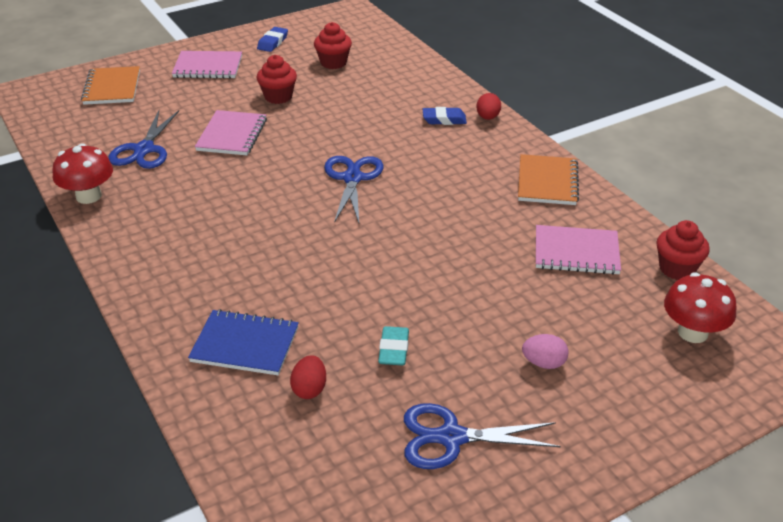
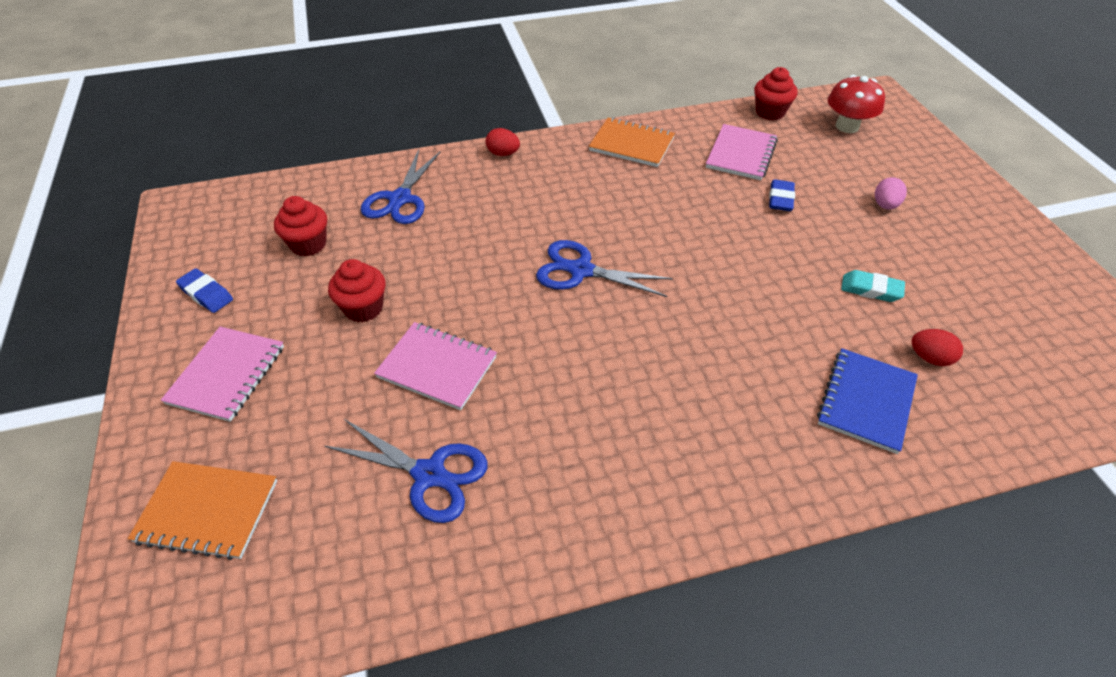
camera: 75 degrees left, 10 degrees up
(88, 196) = (530, 556): red mushroom -> none
(444, 119) = (492, 182): blue eraser -> blue eraser (780, 199)
(451, 437) = (979, 275): blue scissors -> blue scissors (400, 199)

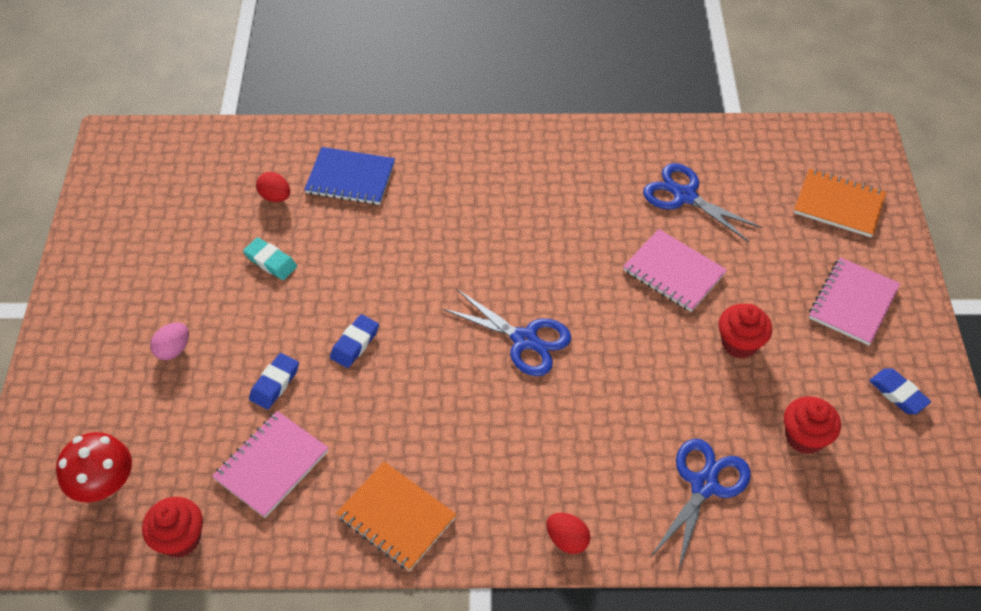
camera: 165 degrees left, 5 degrees up
(735, 238) = (355, 344): none -> blue eraser
(866, 401) = (350, 178): blue notebook -> blue notebook turned 60 degrees clockwise

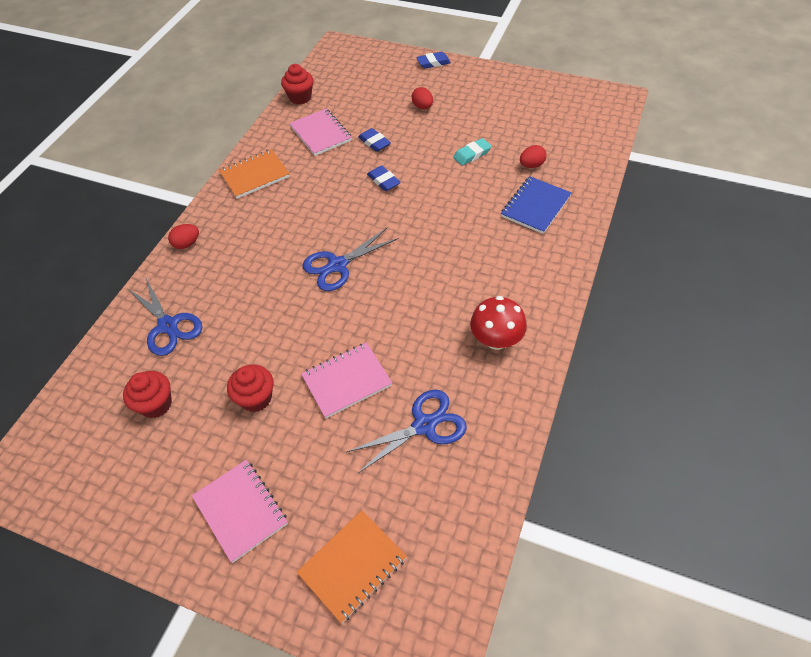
camera: 115 degrees right, 0 degrees up
(105, 484) = (349, 76): red mushroom -> red mushroom (496, 339)
(173, 349) = (422, 107): pink egg -> red egg
(897, 394) = (141, 495): blue eraser -> blue eraser (433, 63)

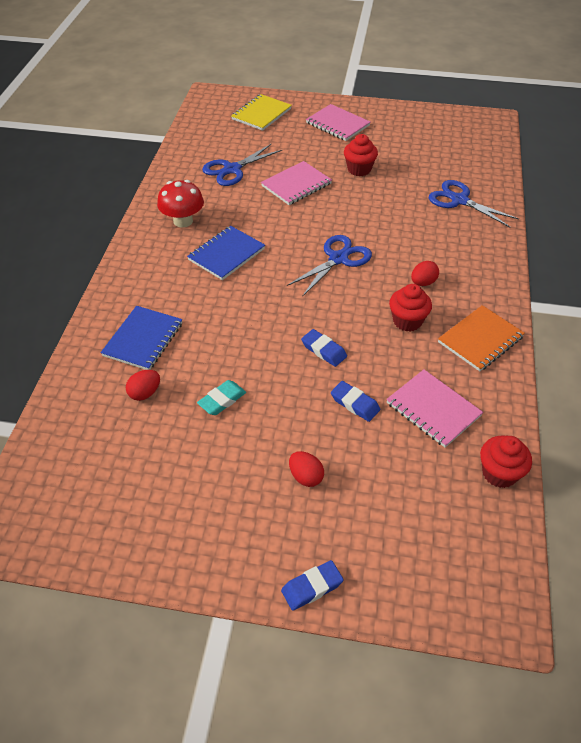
camera: 165 degrees right, 5 degrees down
(156, 404) = (429, 159): red cupcake -> red cupcake (407, 321)
(187, 244) = (497, 261): red egg -> red egg (423, 282)
(352, 566) = (261, 114): orange notebook -> yellow notebook
(451, 286) = (226, 254): none -> blue notebook

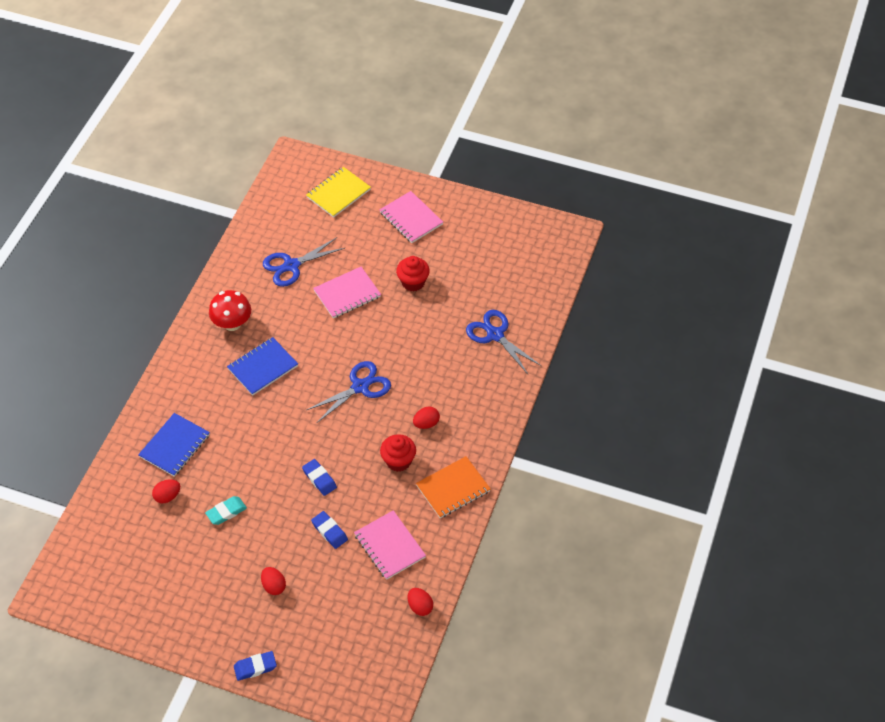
camera: 10 degrees right, 5 degrees up
(499, 473) = (420, 606): red cupcake -> red egg

